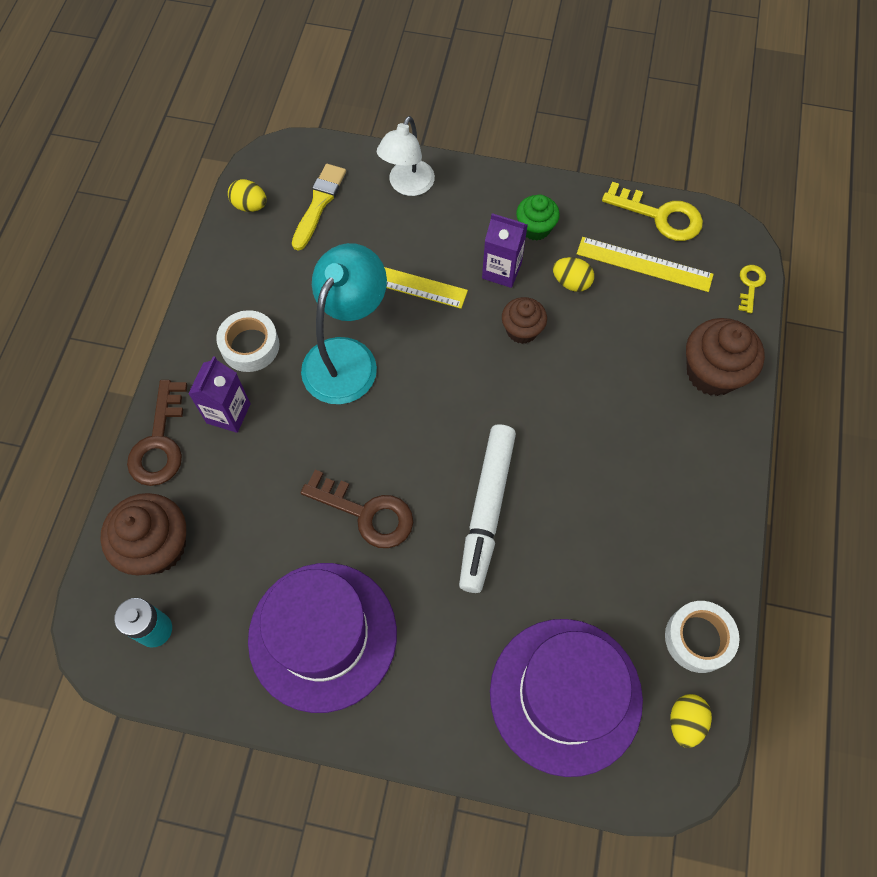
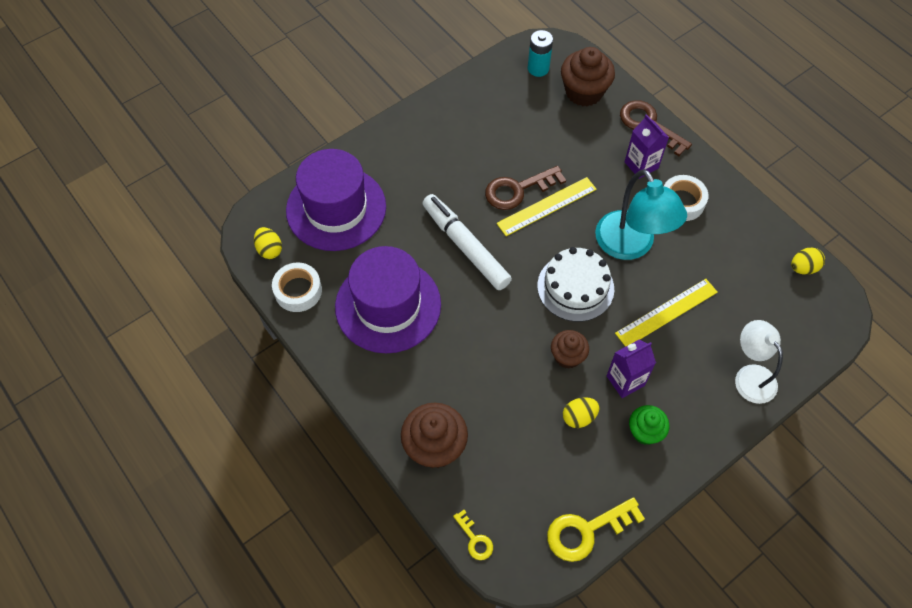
camera: 130 degrees right, 5 degrees down
(319, 204) = (774, 309): yellow brush -> none
(322, 636) = (469, 130): purple hat -> purple hat (388, 305)
(441, 373) = (575, 287): none -> white cake
(644, 264) = (554, 479): yellow ruler -> yellow ruler (546, 206)

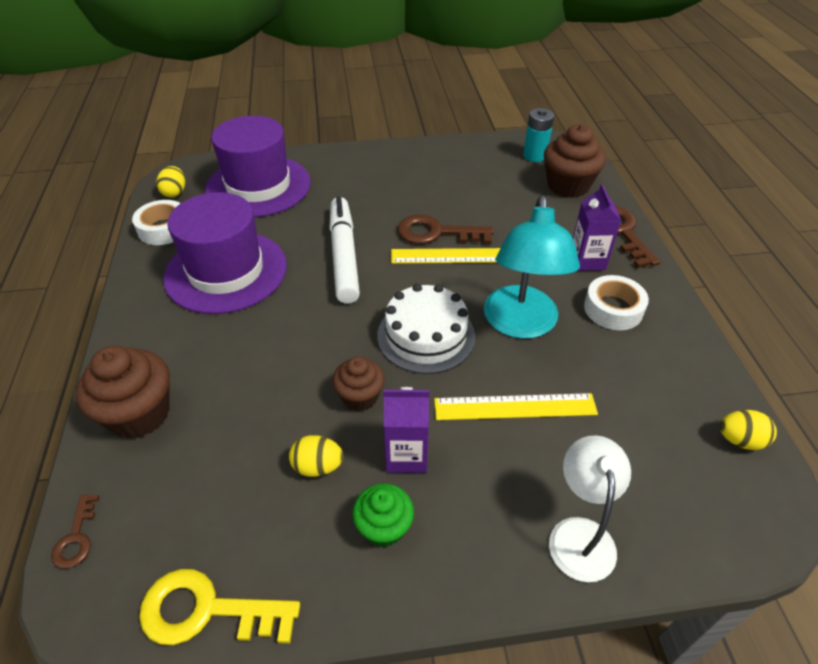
camera: 30 degrees right, 15 degrees down
(474, 539) = (76, 537): yellow key -> brown key

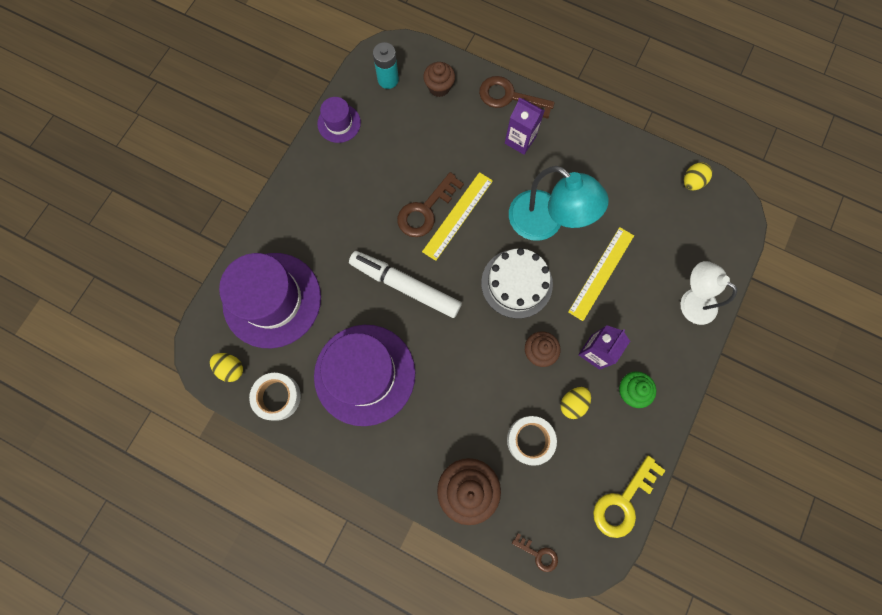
camera: 55 degrees left, 30 degrees up
(460, 149) = (339, 123): none -> purple hat
(568, 185) = (439, 87): brown cupcake -> brown cupcake, size x0.61
(613, 309) = (569, 162): white tape -> white tape (530, 440)

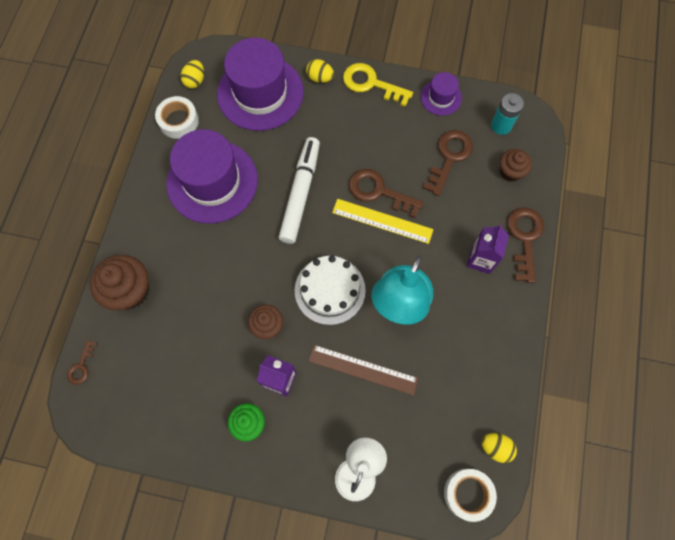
camera: 75 degrees right, 5 degrees down
(408, 136) = (449, 158): none -> brown key
(530, 440) = (182, 336): white tape -> white tape (468, 494)
(572, 403) = (225, 368): yellow egg -> yellow egg (320, 78)
(601, 273) = (363, 370): yellow ruler -> brown ruler
(623, 501) = (140, 436): yellow key -> yellow key (371, 84)

